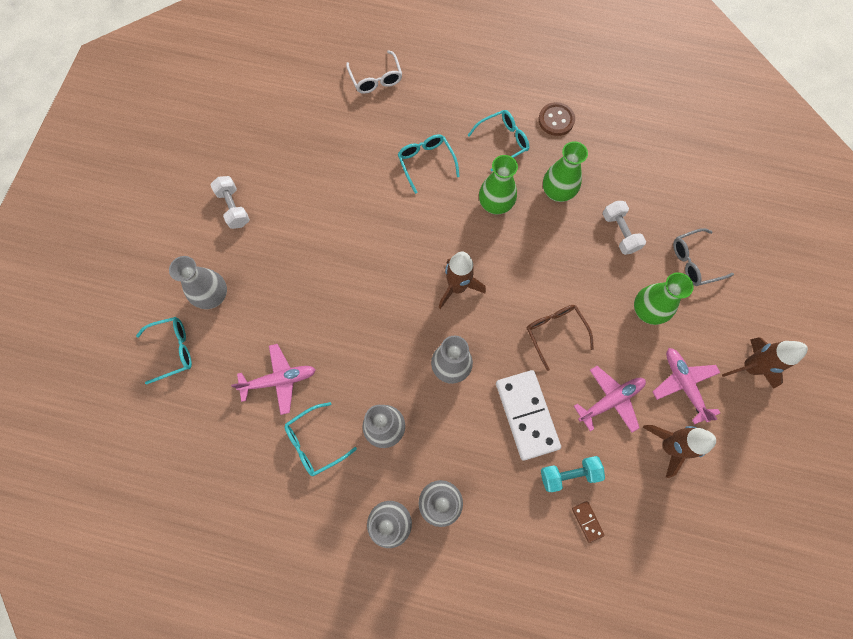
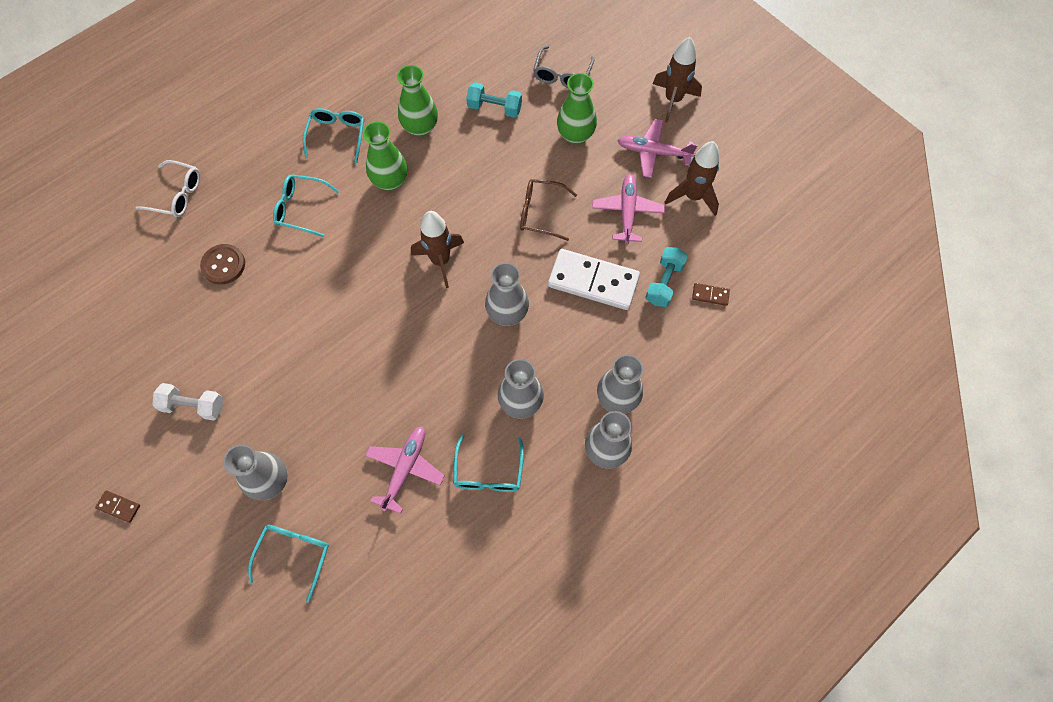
camera: 55 degrees left, 5 degrees down
(139, 216) = (119, 507): none -> brown domino
(556, 120) = (354, 83): brown button -> brown button (223, 265)
(619, 232) = (494, 108): white dumbbell -> turquoise dumbbell

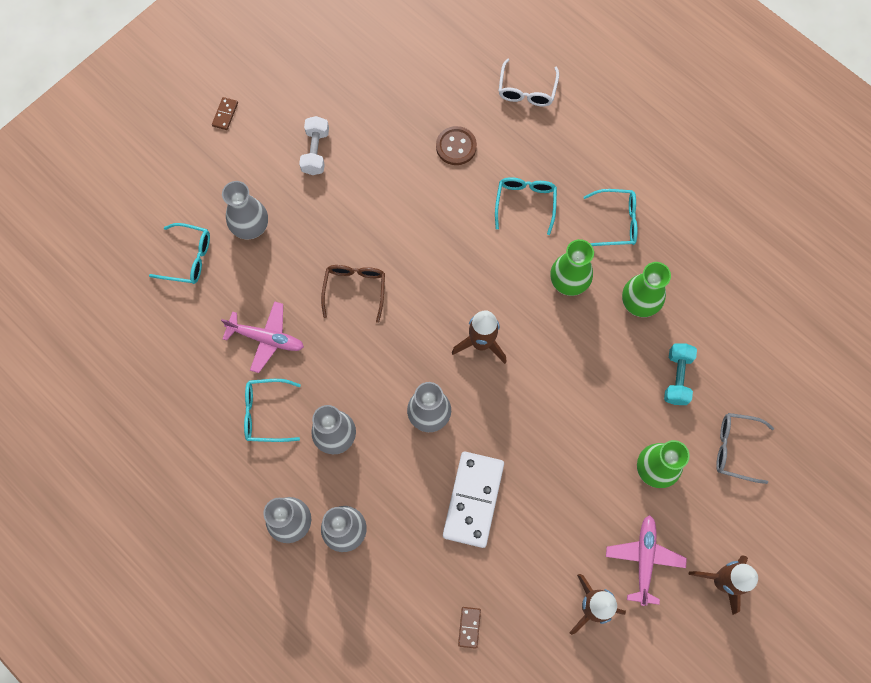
camera: 85 degrees right, 5 degrees up
(540, 213) = (549, 438): brown glasses -> brown glasses (355, 289)
(627, 212) = (561, 532): pink plane -> none
(664, 283) = (479, 576): turquoise dumbbell -> none

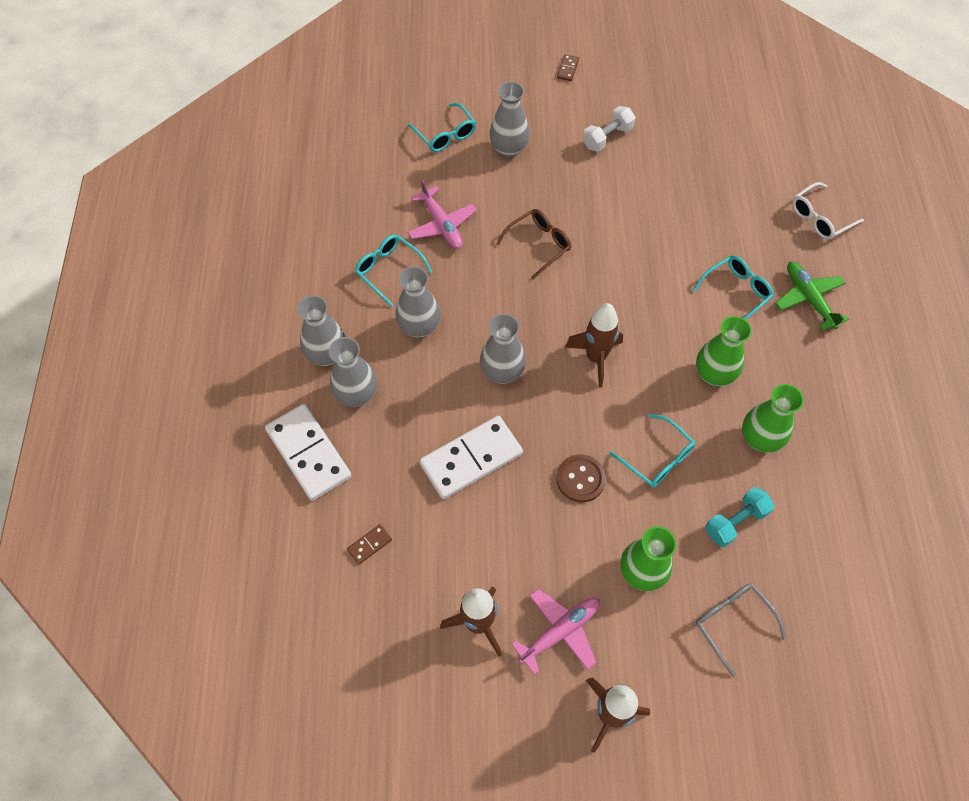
camera: 45 degrees right, 10 degrees down
(225, 114) = (567, 69): brown domino -> brown domino turned 45 degrees counterclockwise
(359, 607) = (309, 453): none -> white domino
(456, 146) = (720, 212): brown button -> brown button (580, 479)
(576, 165) = (809, 299): none -> green plane
(616, 222) = (801, 365): turquoise glasses -> turquoise glasses (657, 458)

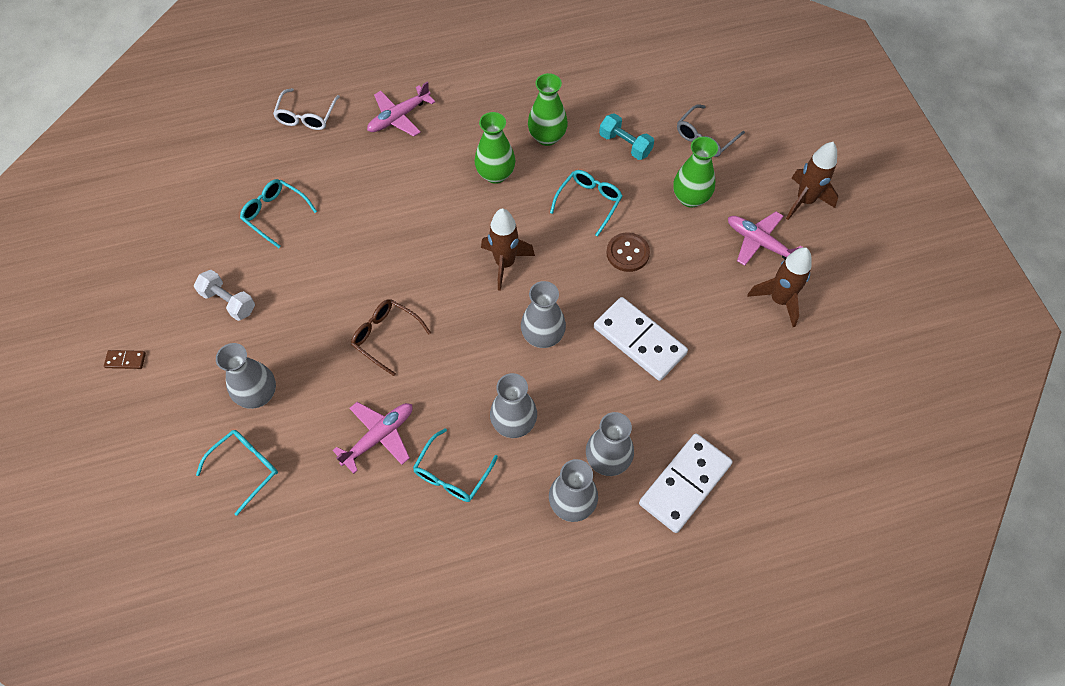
camera: 105 degrees left, 0 degrees up
(369, 545) = (750, 401): brown domino -> none
(736, 292) = (405, 168): turquoise glasses -> turquoise glasses (275, 214)
(809, 299) = (399, 117): green plane -> pink plane
(820, 218) = (306, 116): white glasses -> white glasses turned 60 degrees clockwise

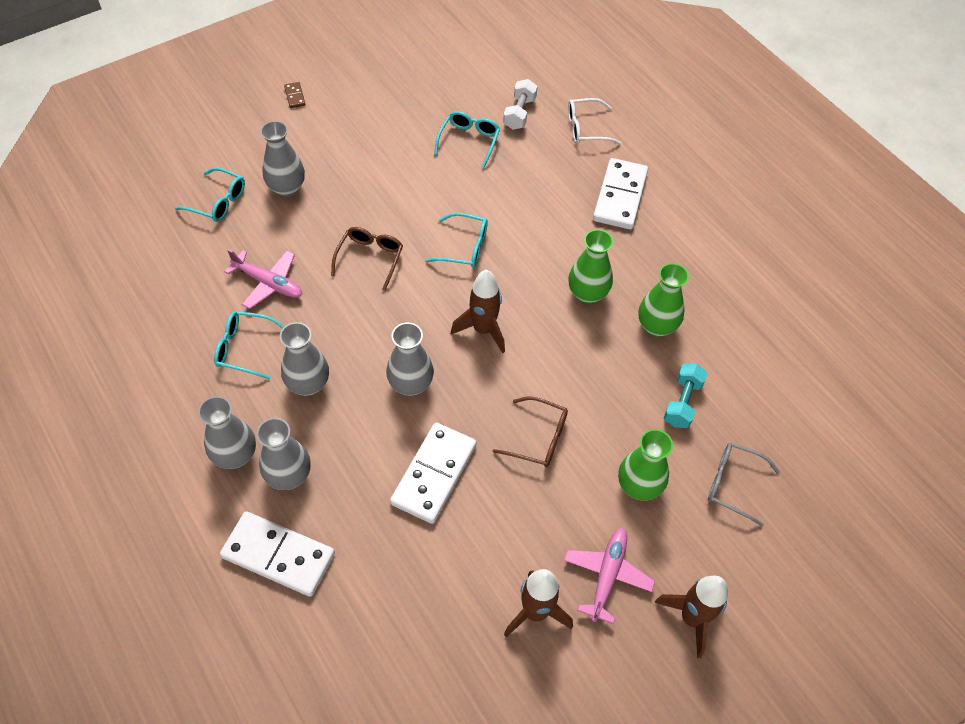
camera: 70 degrees right, 5 degrees down
(228, 302) = (369, 140): white dumbbell -> white dumbbell (519, 113)
(399, 117) = (620, 196): pink plane -> white domino
(589, 202) = (589, 386): turquoise glasses -> turquoise glasses (464, 247)
(627, 253) = (538, 438): brown button -> brown glasses

